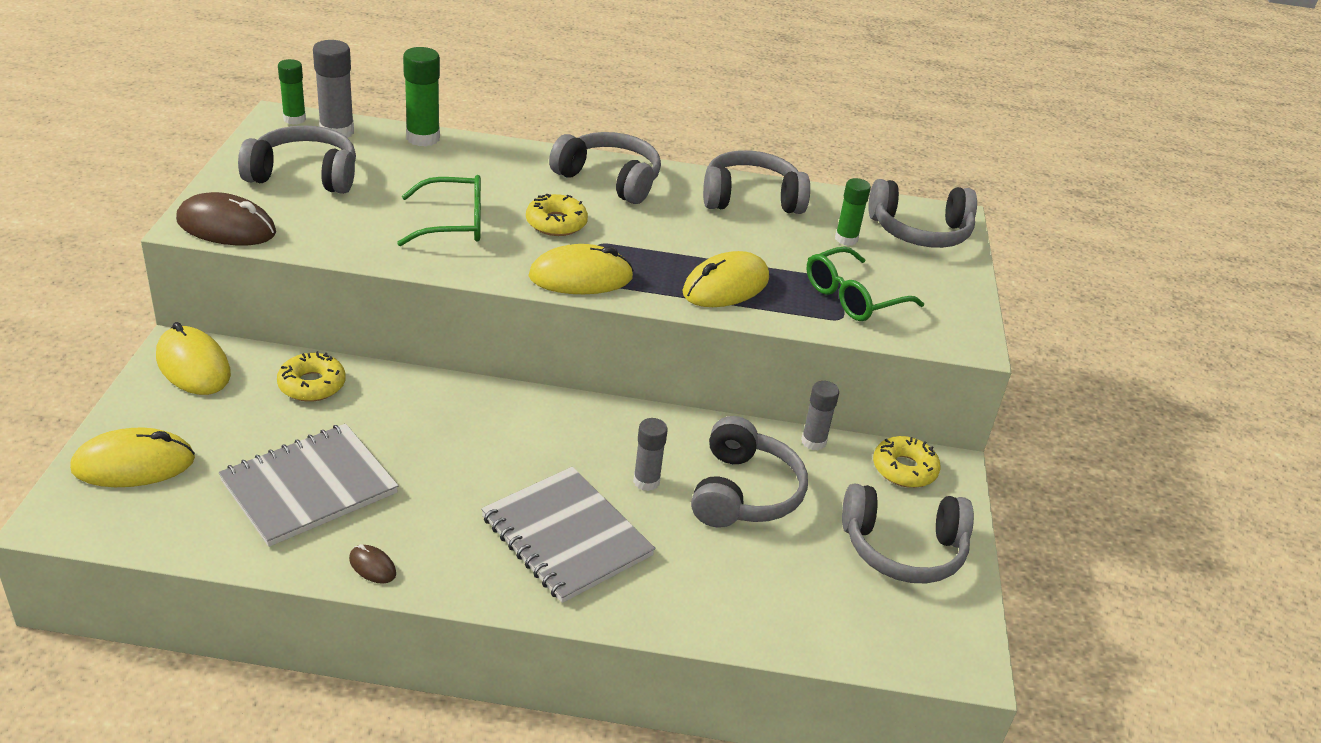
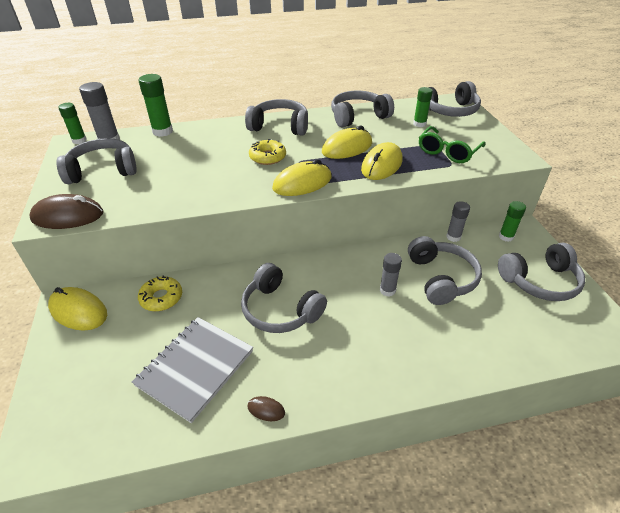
camera: 15 degrees left, 5 degrees up
(134, 464) = (68, 396): yellow mouse -> yellow mouse (347, 148)
(452, 223) = (209, 174): green glasses -> none
(469, 455) = (280, 310): none -> grey headphones
(566, 536) = (367, 342): grey notebook -> none
(904, 469) = (506, 237): yellow donut -> green glue stick

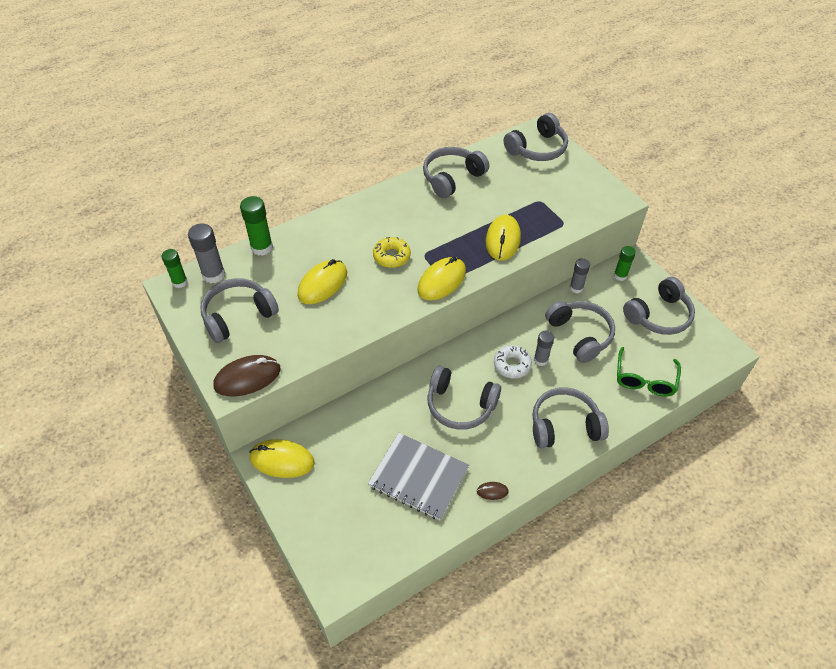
camera: 20 degrees left, 10 degrees up
(161, 298) = (349, 425): yellow donut -> none
(195, 368) = (418, 477): grey notebook -> grey notebook turned 75 degrees counterclockwise
(280, 126) = (380, 211): grey headphones -> grey headphones (564, 425)
(347, 148) = (461, 225): yellow mouse -> yellow mouse (322, 284)
(354, 287) = (512, 365): none -> white donut
(419, 124) = (515, 175): green glue stick -> none
(448, 152) = (555, 207): green glasses -> green glasses (645, 379)

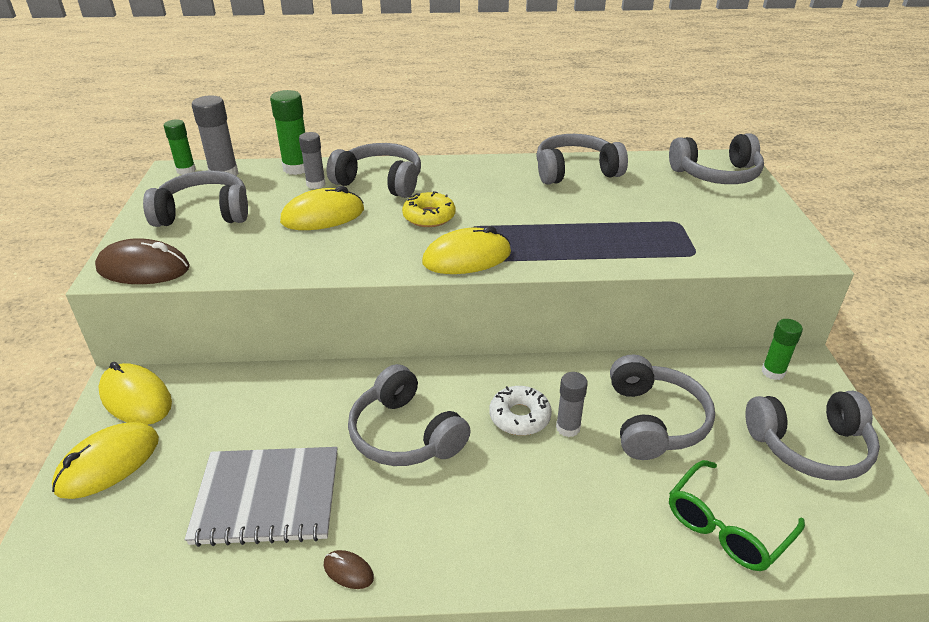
camera: 30 degrees right, 15 degrees down
(418, 477) = (267, 498): grey notebook -> grey notebook turned 60 degrees counterclockwise
(503, 240) = (589, 244): yellow mouse -> yellow mouse (108, 463)
(564, 425) = (537, 532): grey headphones -> grey headphones (380, 182)
(576, 288) = (689, 362): grey glue stick -> grey glue stick (316, 184)

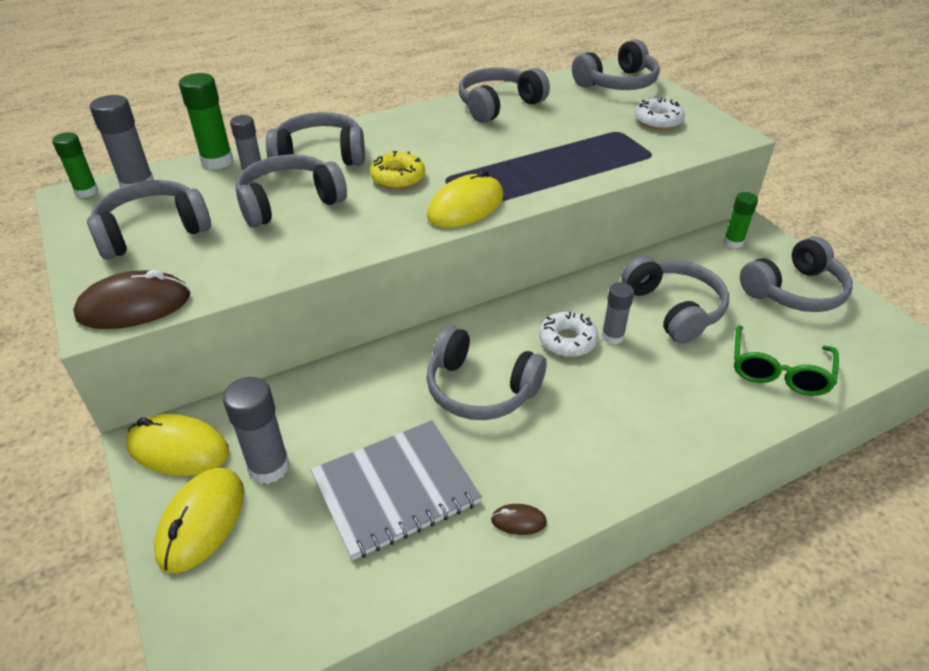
camera: 25 degrees left, 5 degrees up
(187, 438) = (269, 467): none -> grey glue stick
(323, 216) = (289, 203): yellow mouse -> grey headphones
(729, 221) = (658, 121): none -> white donut

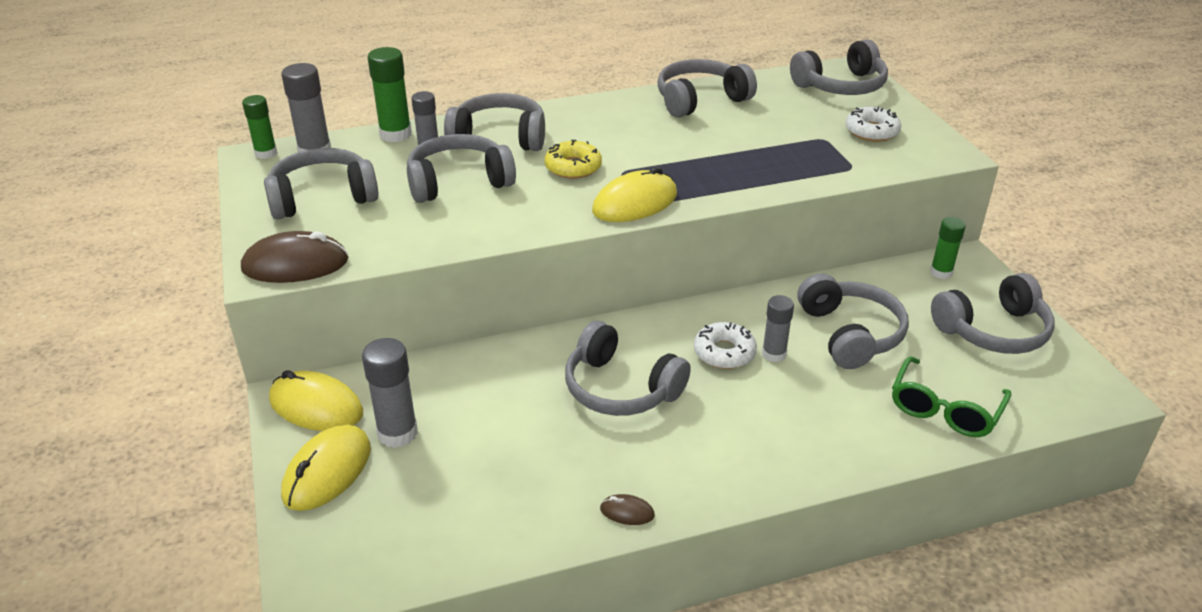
camera: 10 degrees right, 5 degrees down
(395, 490) = (514, 469): grey notebook -> none

